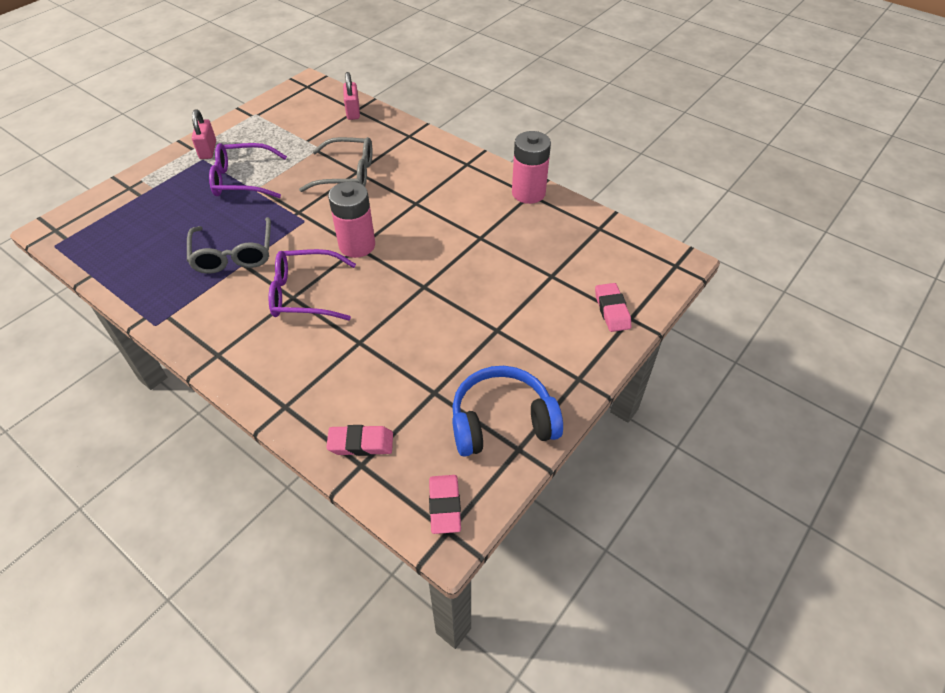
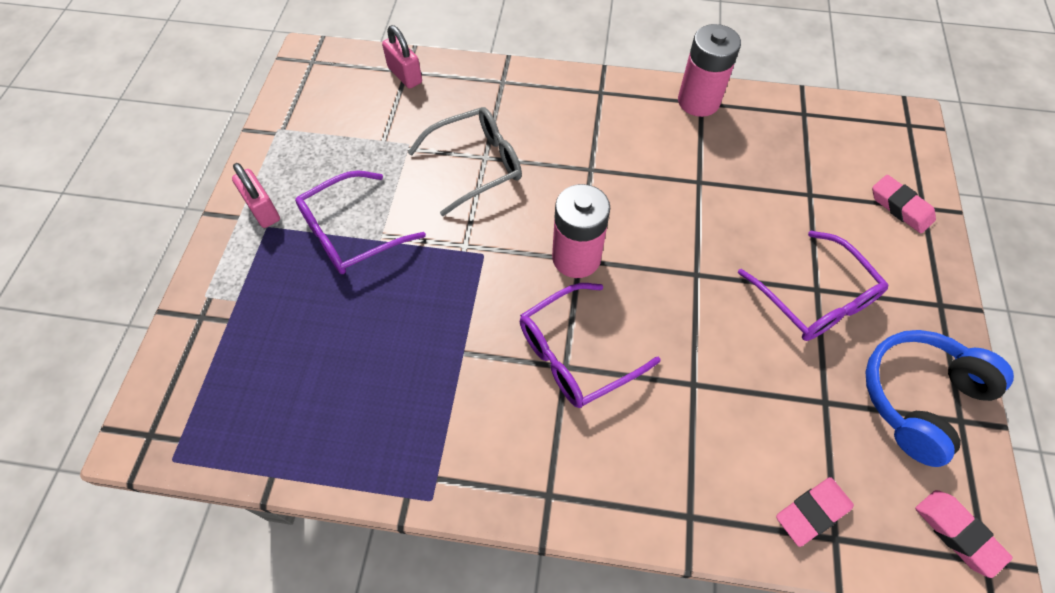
camera: 30 degrees left, 10 degrees up
(234, 255) = (439, 345): grey glasses -> none
(489, 334) = (815, 299): none -> purple glasses

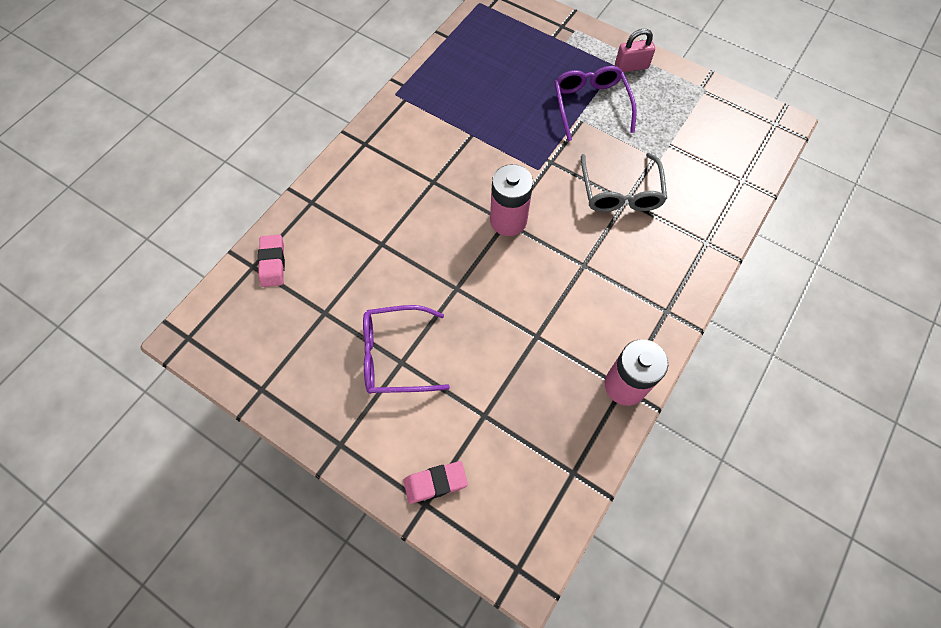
camera: 115 degrees right, 5 degrees up
(405, 75) = (737, 178): pink padlock -> none
(575, 354) = (438, 189): purple glasses -> none
(919, 398) = (290, 373): blue headphones -> none
(957, 533) = (210, 333): pink eraser -> none

